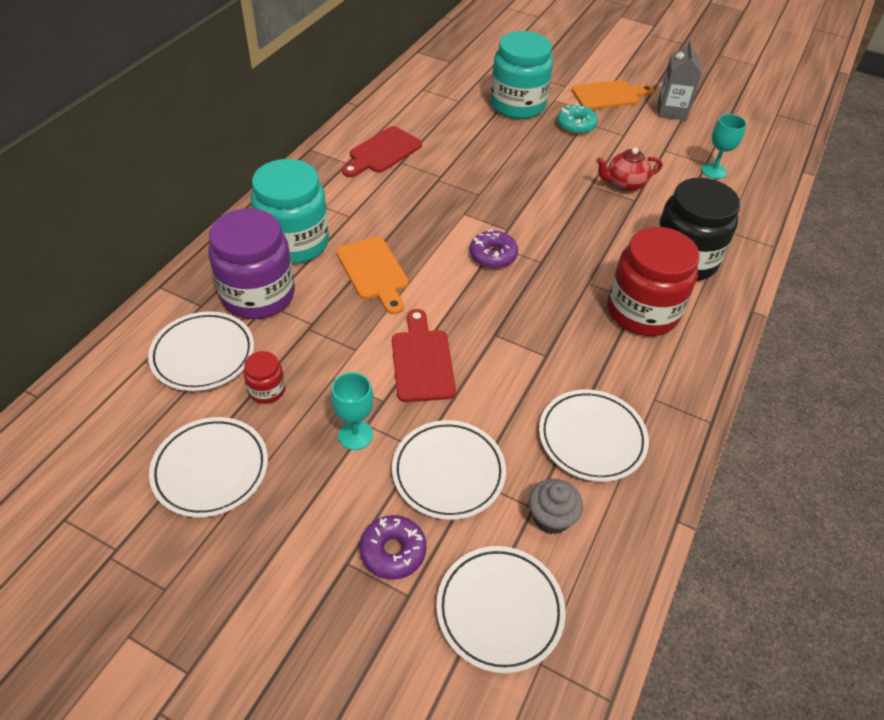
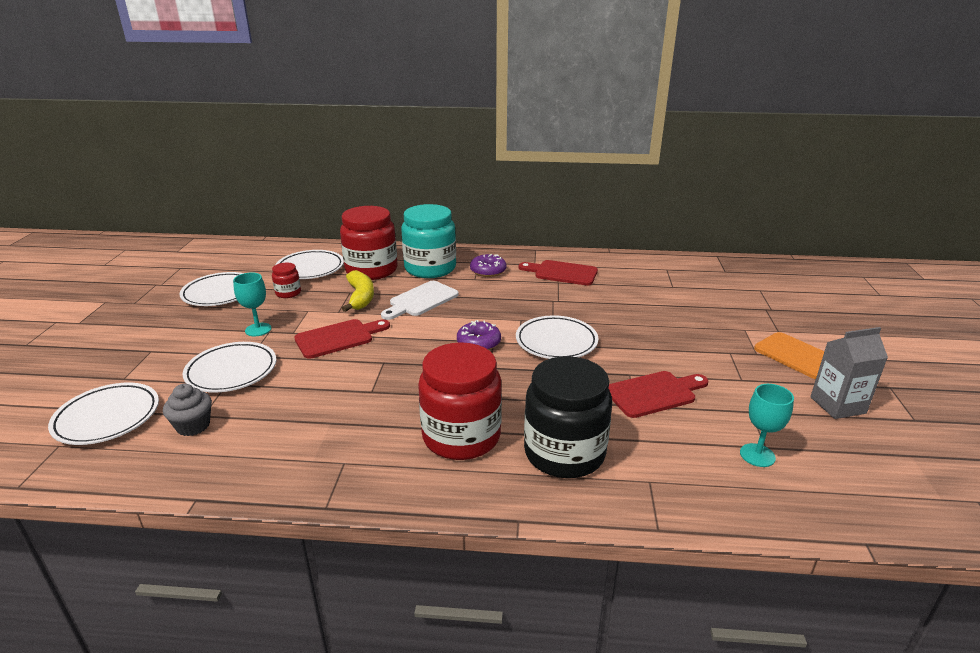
camera: 70 degrees right, 20 degrees down
(258, 295) = (371, 270): purple jar -> red jar
(330, 321) = (360, 297): none -> yellow banana
(374, 272) = (421, 300): orange cutting board -> white cutting board
(393, 551) = (159, 365): purple donut -> purple donut (488, 271)
(517, 105) = (706, 313): turquoise jar -> none
(576, 125) = (718, 348): turquoise donut -> none
(591, 438) = (282, 432): white plate -> white plate (556, 342)
(624, 184) = (654, 393): red teapot -> red cutting board

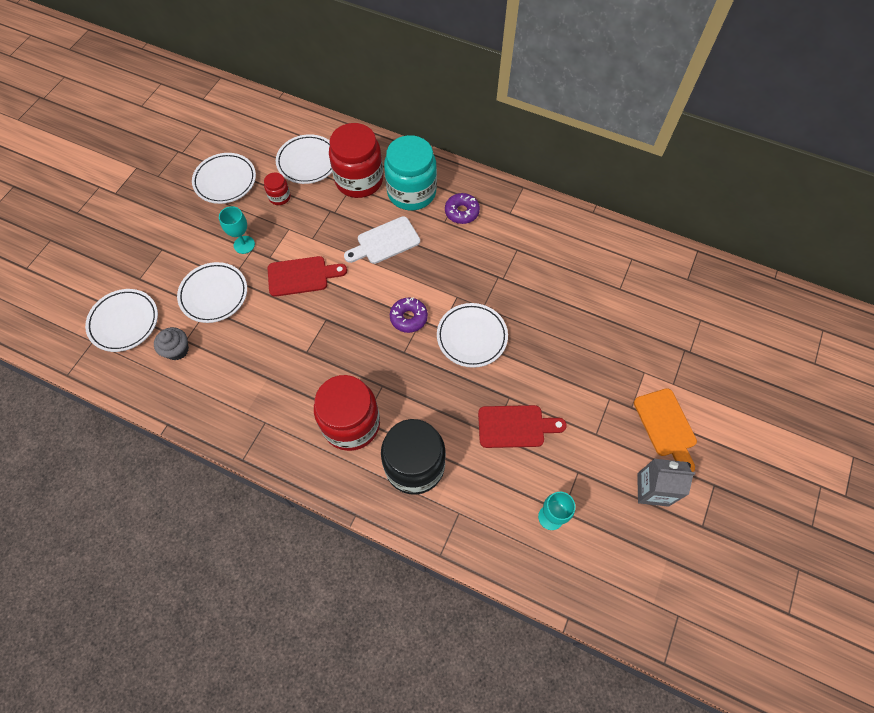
camera: 20 degrees right, 35 degrees up
(360, 297) = (336, 222): yellow banana -> none
(562, 273) = (528, 235): red cutting board -> none

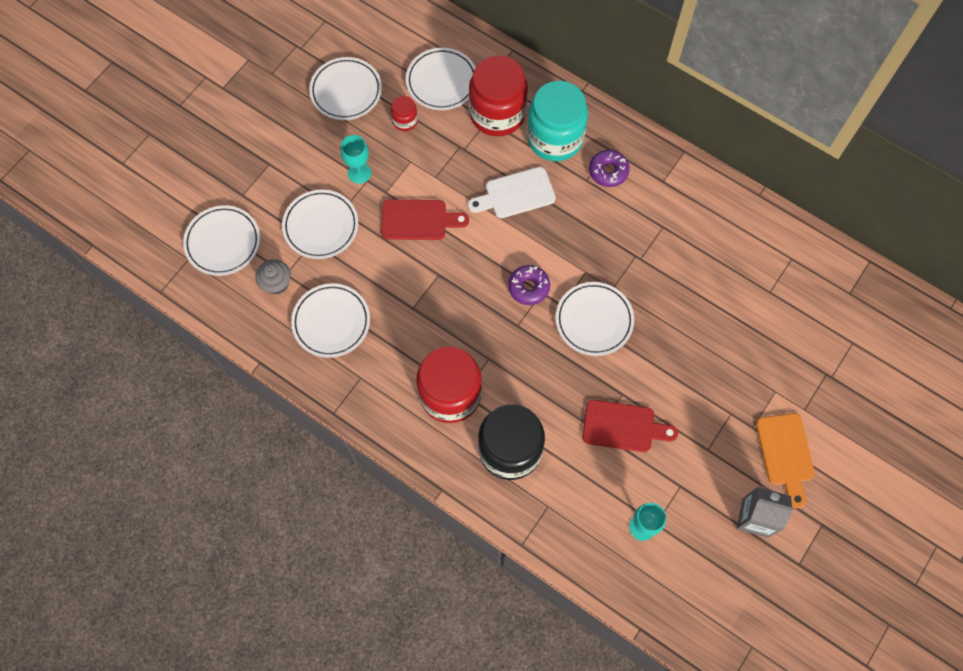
camera: 10 degrees right, 5 degrees up
(232, 376) = (331, 322): none -> white plate

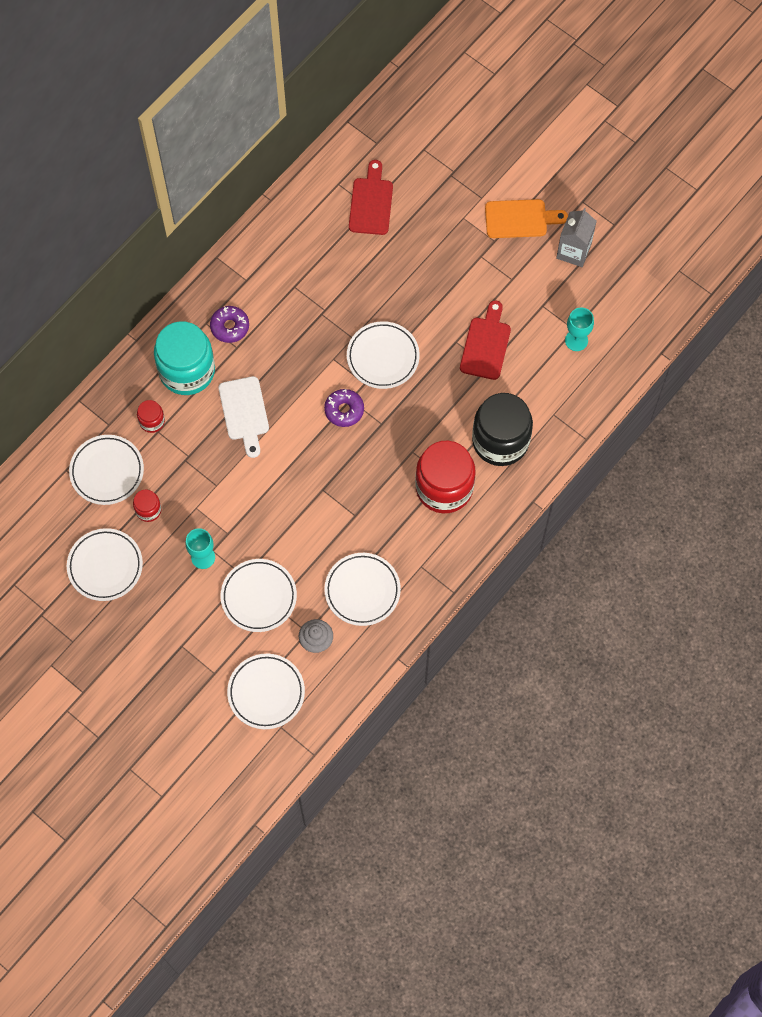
camera: 85 degrees left, 0 degrees up
(418, 220) = (262, 504): red cutting board -> red cutting board (371, 203)
(497, 113) = (152, 421): red jar -> red jar, size x0.45

